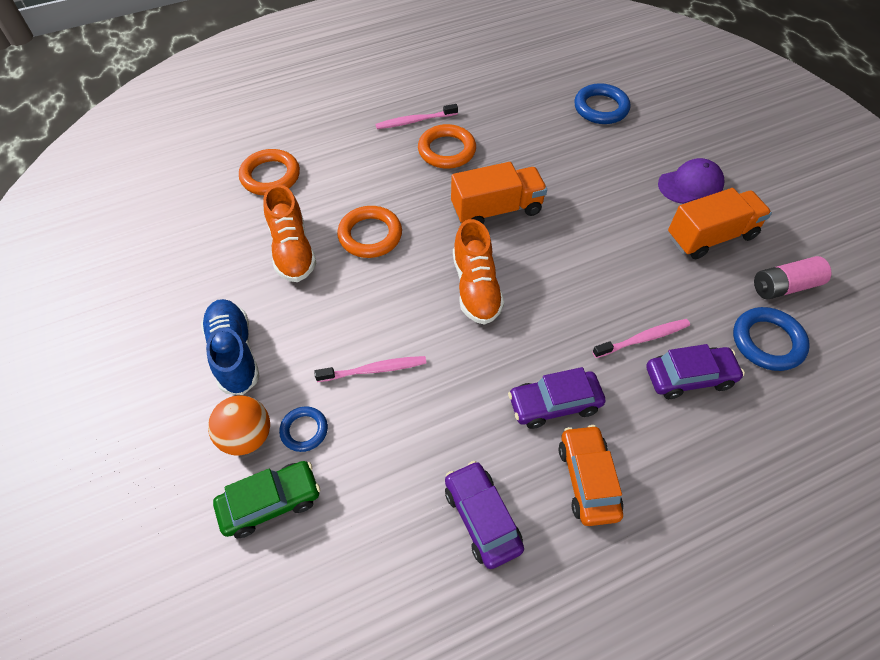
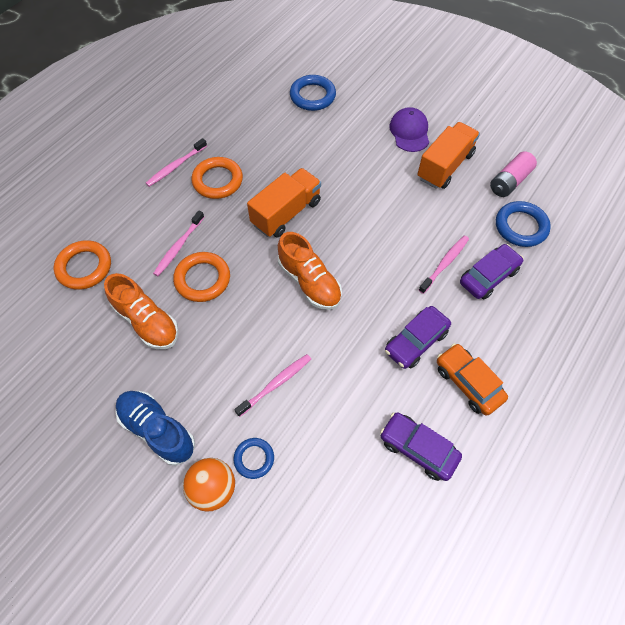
camera: 30 degrees left, 5 degrees up
(270, 502) = (265, 526): green car -> none
(367, 195) = (178, 247): none -> pink toothbrush
(690, 184) = (409, 132): purple cap -> purple cap turned 45 degrees counterclockwise

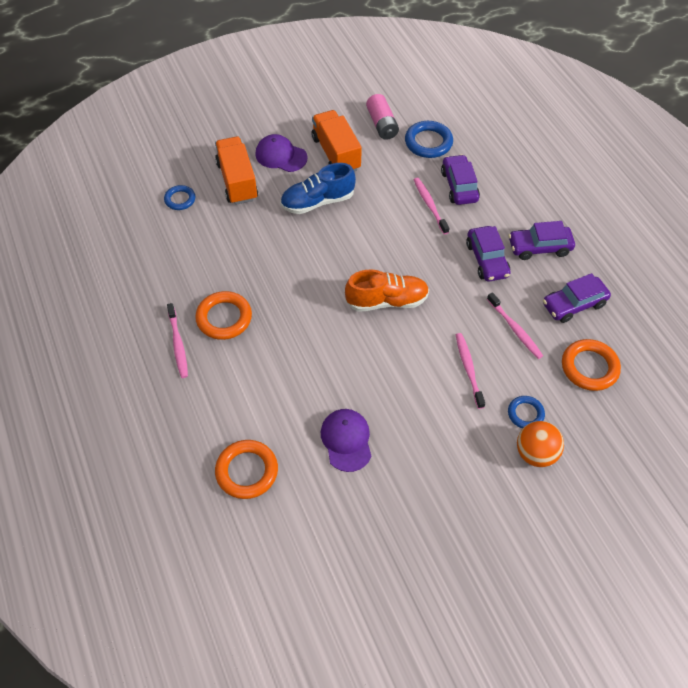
camera: 60 degrees left, 5 degrees down
(147, 321) = (346, 440): orange shoe -> purple cap
(157, 430) = (461, 474): blue shoe -> blue shoe (317, 202)
(178, 247) = (279, 382): pink toothbrush -> pink toothbrush (515, 329)
(202, 279) = (330, 377): orange ring -> orange ring (589, 367)
(286, 213) = (302, 283): orange truck -> orange truck (237, 181)
(312, 96) = (180, 199): blue ring -> blue ring, size x0.61
(468, 383) = (539, 247): orange car -> purple car

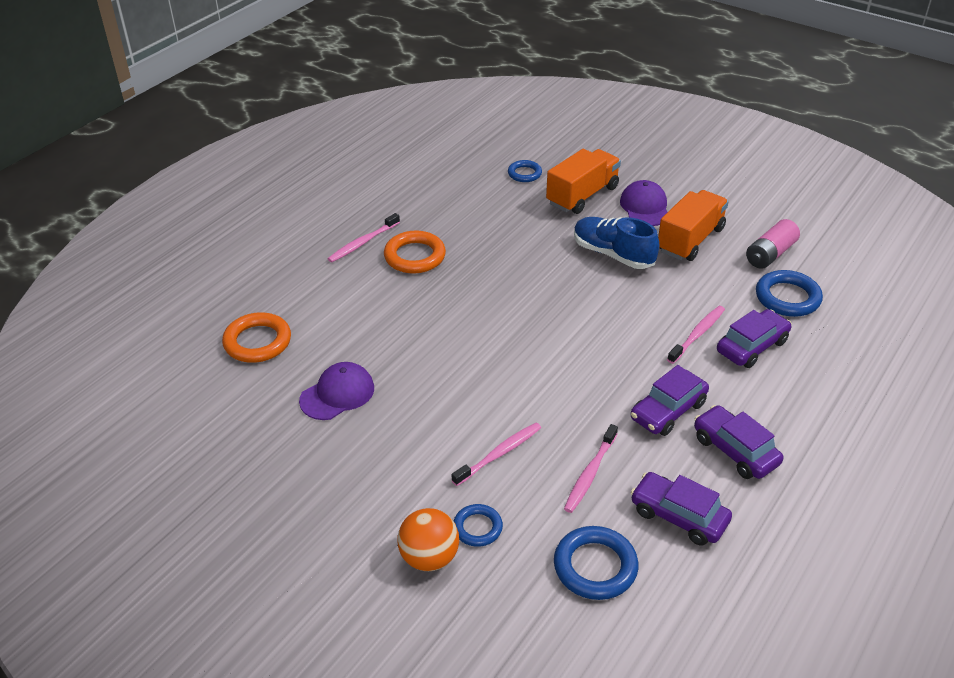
camera: 60 degrees right, 15 degrees down
(387, 301) = (533, 354): orange shoe -> none
(589, 367) = (595, 566): orange ring -> blue ring

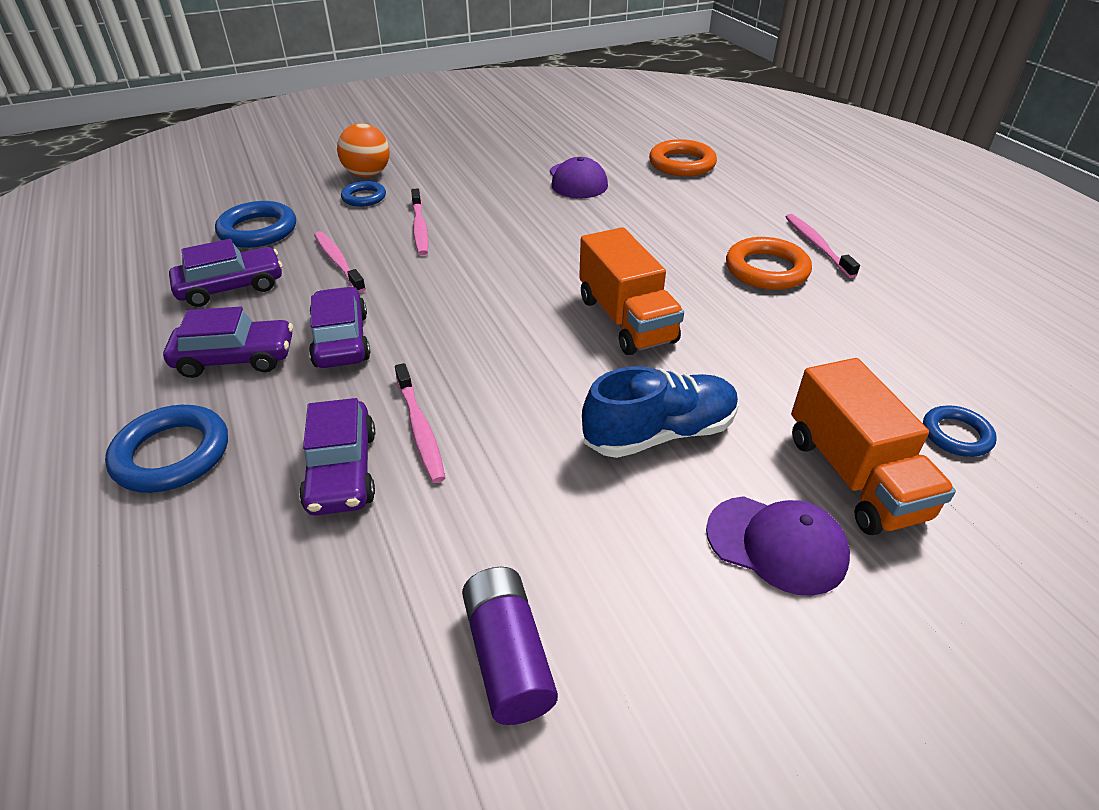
camera: 120 degrees right, 0 degrees up
(690, 240) = (635, 552): orange truck -> orange truck (626, 320)
(770, 254) = (508, 656): pink battery -> purple battery
(787, 298) = (382, 591): blue ring -> blue ring (172, 454)

